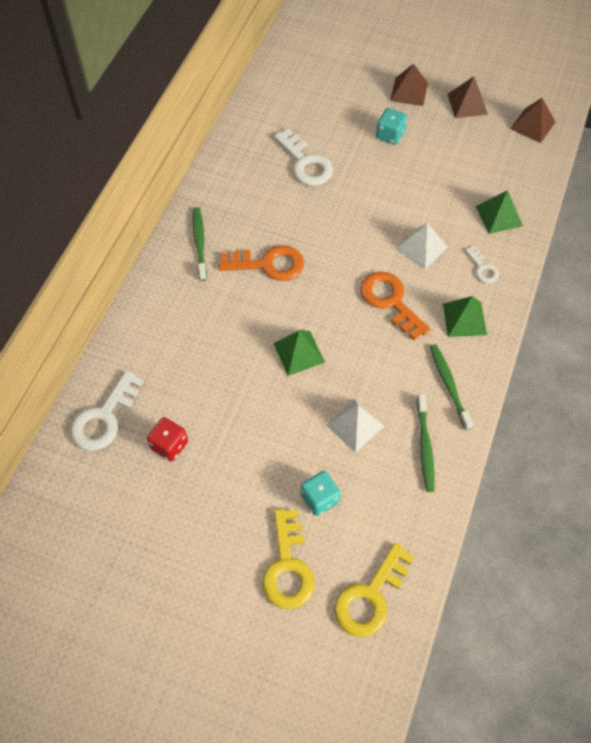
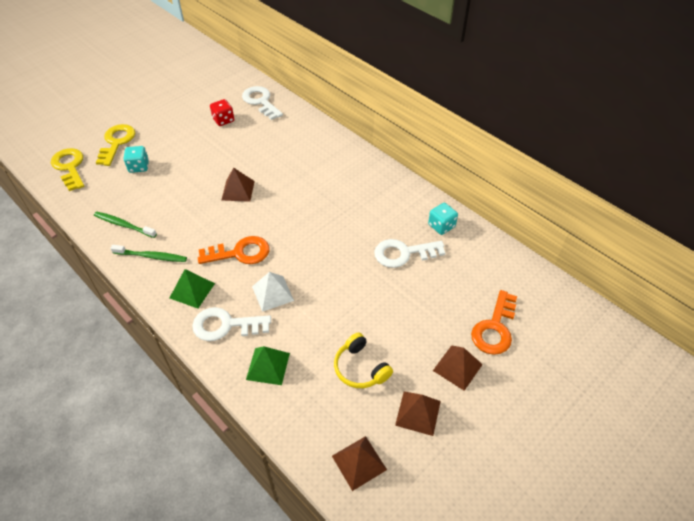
camera: 115 degrees right, 10 degrees down
(199, 242) = (359, 171): green toothbrush -> none
(268, 264) = (318, 199): orange key -> orange key (495, 328)
(288, 566) = (116, 142): yellow key -> yellow key turned 75 degrees clockwise
(298, 352) = (238, 190): green pyramid -> brown pyramid
(355, 425) = (167, 198): white pyramid -> none
(390, 135) = (406, 325): turquoise dice -> turquoise dice (441, 226)
(454, 152) = (360, 368): none -> yellow headphones
(482, 268) = (225, 325): white key -> white key, size x1.84

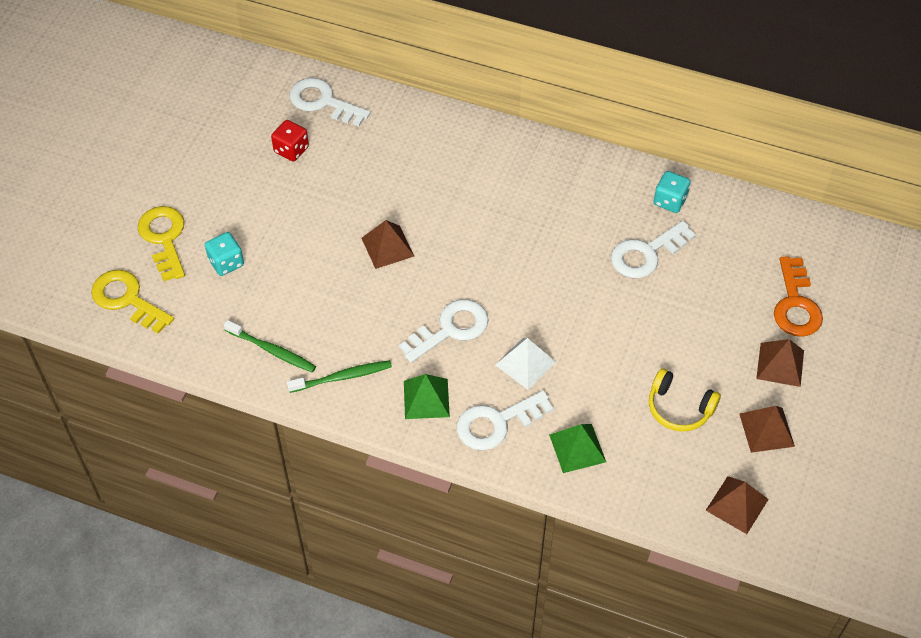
camera: 25 degrees left, 5 degrees up
(124, 225) = (272, 351): green toothbrush -> green toothbrush turned 150 degrees counterclockwise
(240, 253) = (450, 329): orange key -> white key

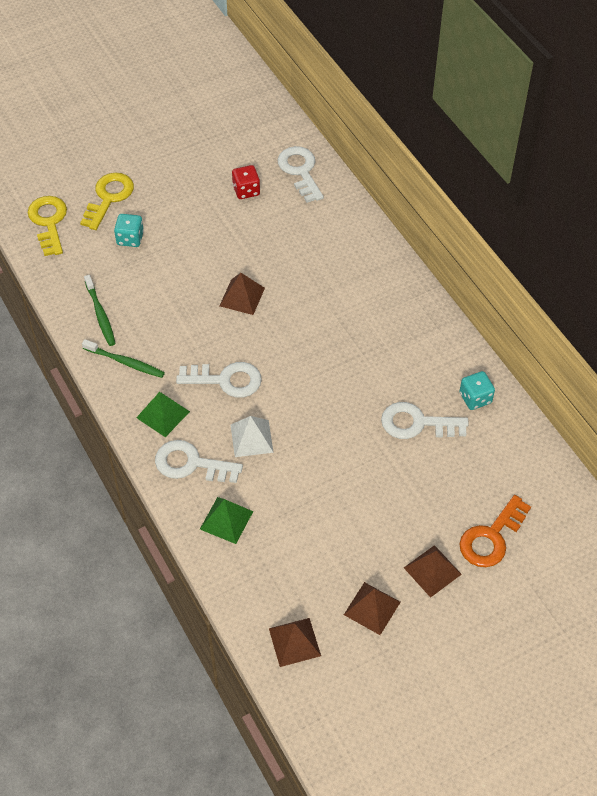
camera: 40 degrees right, 0 degrees up
(679, 408) = (325, 546): yellow headphones -> none

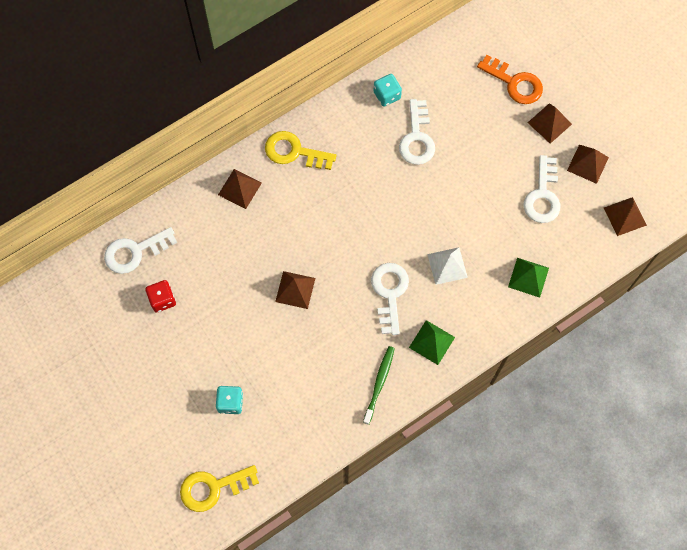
camera: 95 degrees left, 15 degrees up
(100, 315) = (327, 415): green toothbrush -> none
(108, 198) = (177, 432): yellow key -> yellow key (294, 152)
(191, 464) = (479, 311): white key -> white key (543, 195)
(364, 256) = (239, 188): none -> brown pyramid

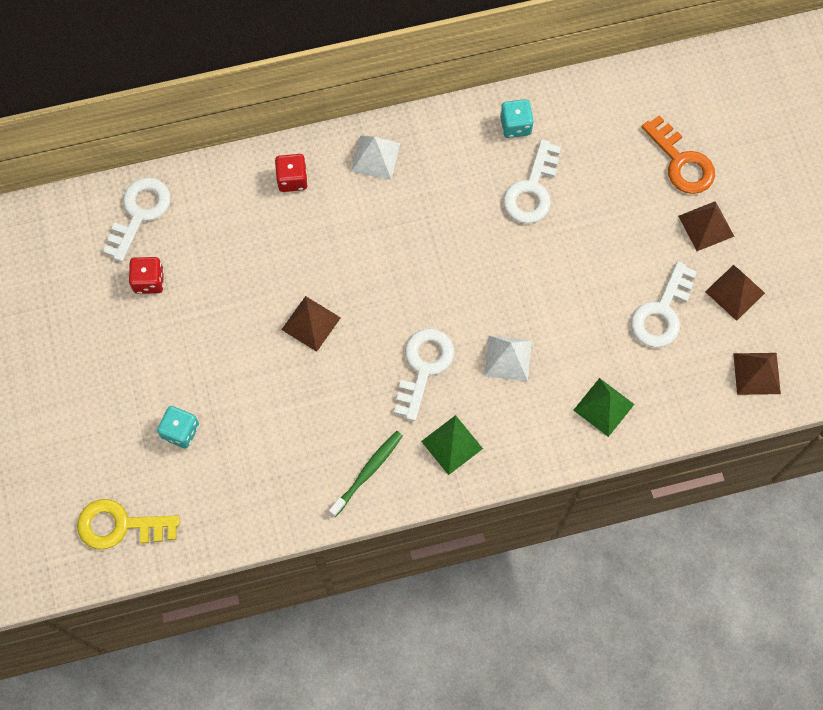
camera: 20 degrees right, 0 degrees up
(135, 252) = (139, 213): white key -> white key turned 120 degrees clockwise
(239, 188) = (292, 179): brown pyramid -> red dice
(294, 152) = (375, 157): yellow key -> white pyramid

